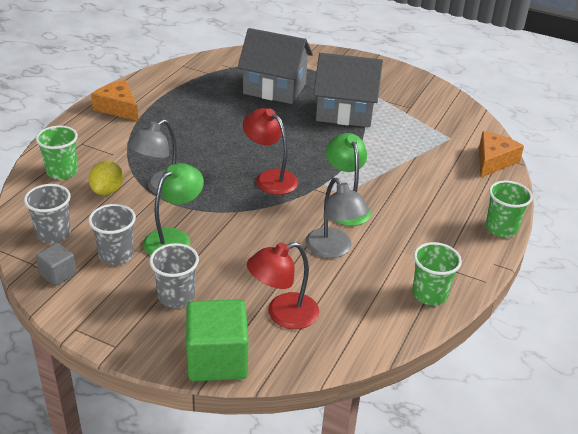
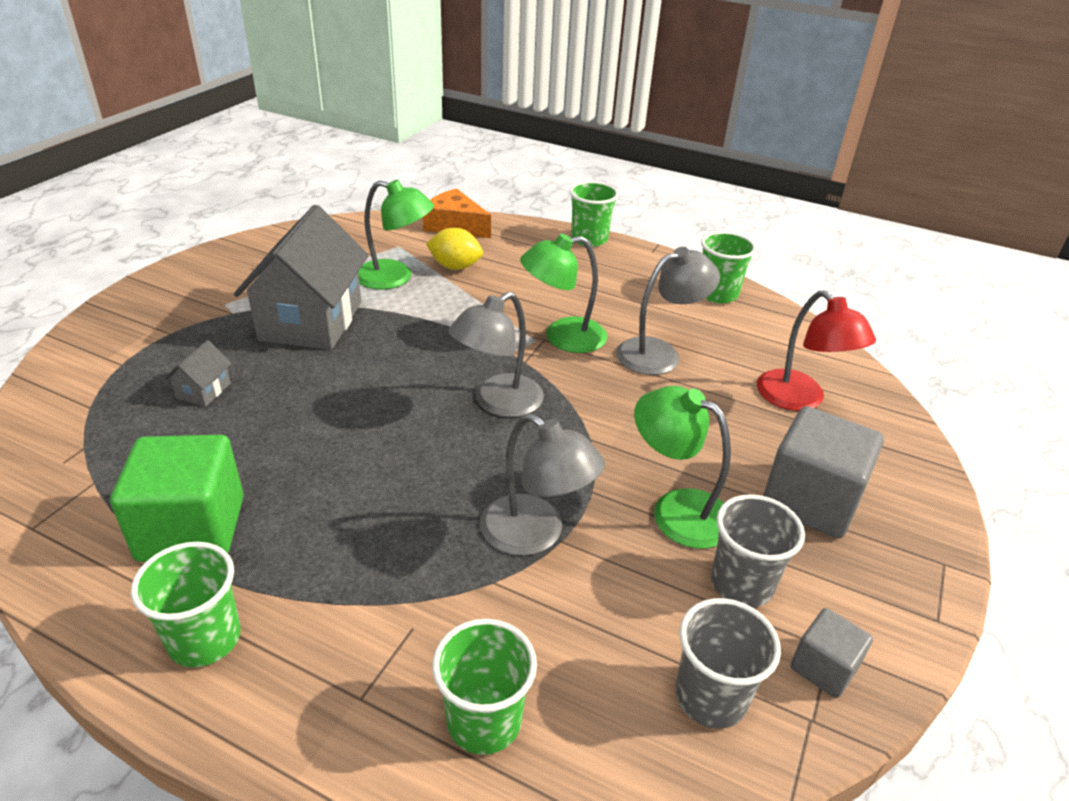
camera: 90 degrees left, 0 degrees up
(107, 191) = (552, 620): yellow lemon -> yellow lemon (455, 267)
(118, 108) = (204, 639): orange cheese -> green cup
(176, 296) = (810, 500): grey cup -> grey cube
(217, 360) = (907, 456): green cube -> green cube (192, 528)
(270, 178) = (498, 403): red lamp -> grey lamp
(274, 89) = (204, 391): grey house -> grey house, size x0.41
(404, 138) = (395, 278): none -> green lamp

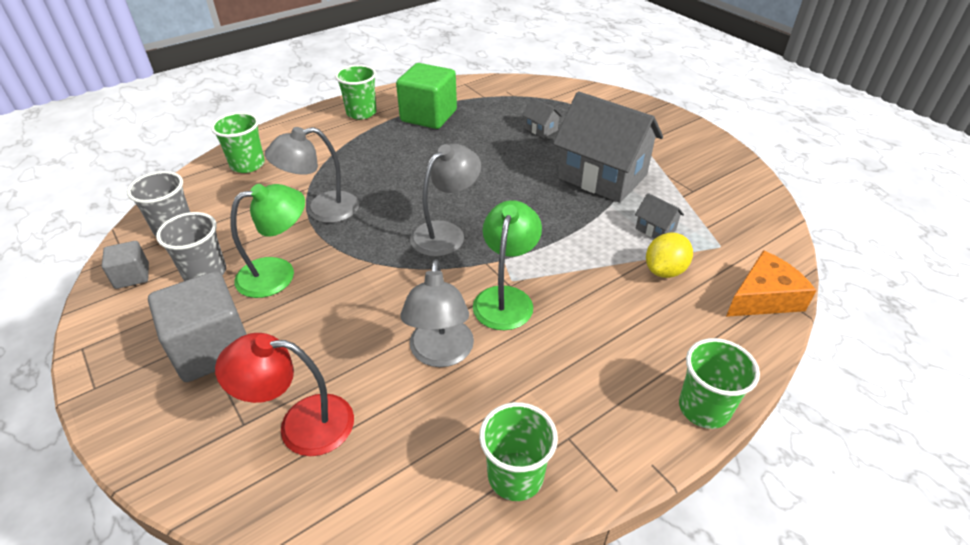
camera: 120 degrees right, 5 degrees up
(395, 278) = (655, 229): green lamp -> grey house
(498, 403) = (446, 233): grey lamp -> grey lamp turned 60 degrees clockwise

